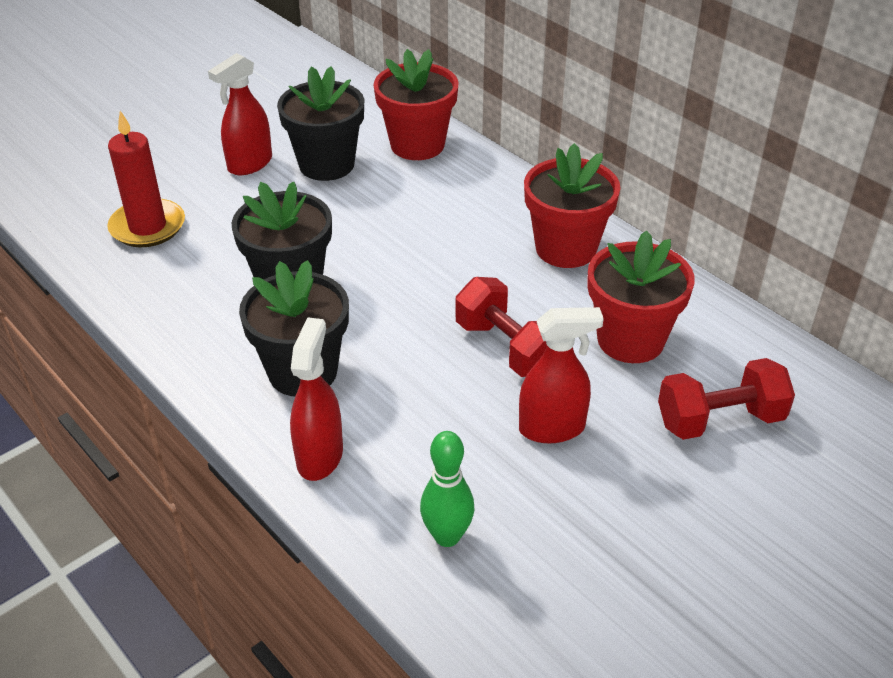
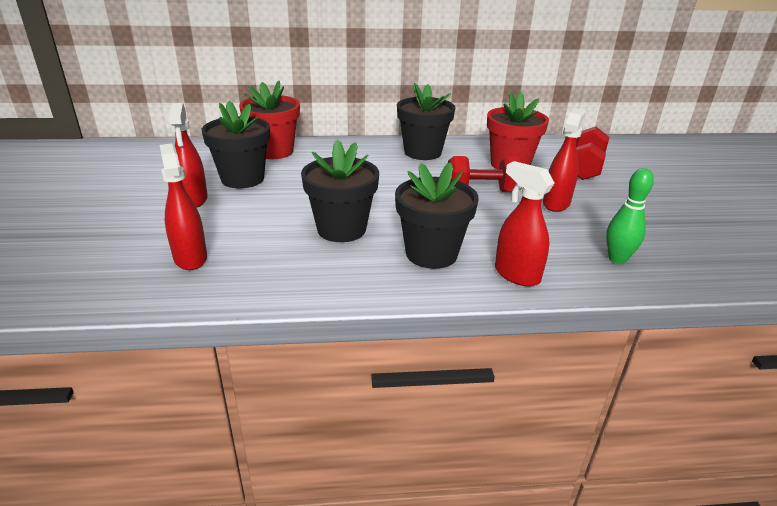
camera: 55 degrees left, 10 degrees down
(147, 227) = (190, 258): red candle -> red spray bottle
(566, 248) = (422, 152): red flower pot -> black flower pot

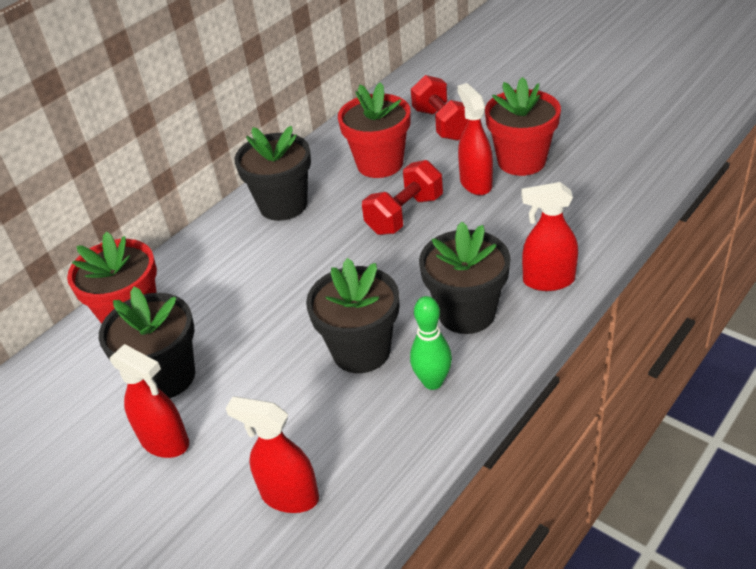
camera: 40 degrees left, 10 degrees up
(611, 211) = (521, 161): none -> red flower pot
(617, 259) = (585, 209): green bowling pin -> green bowling pin (433, 382)

